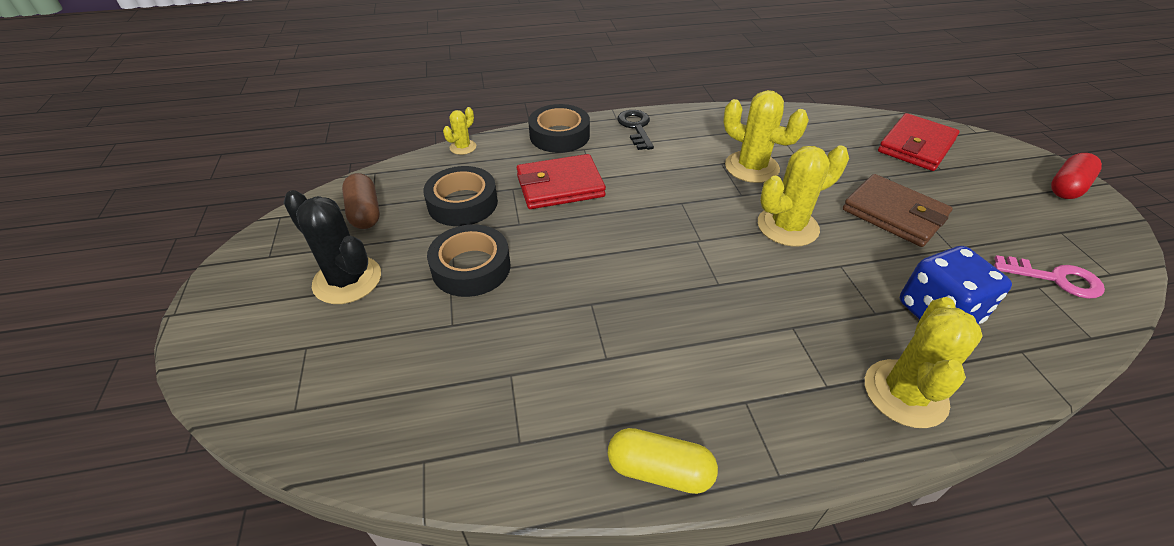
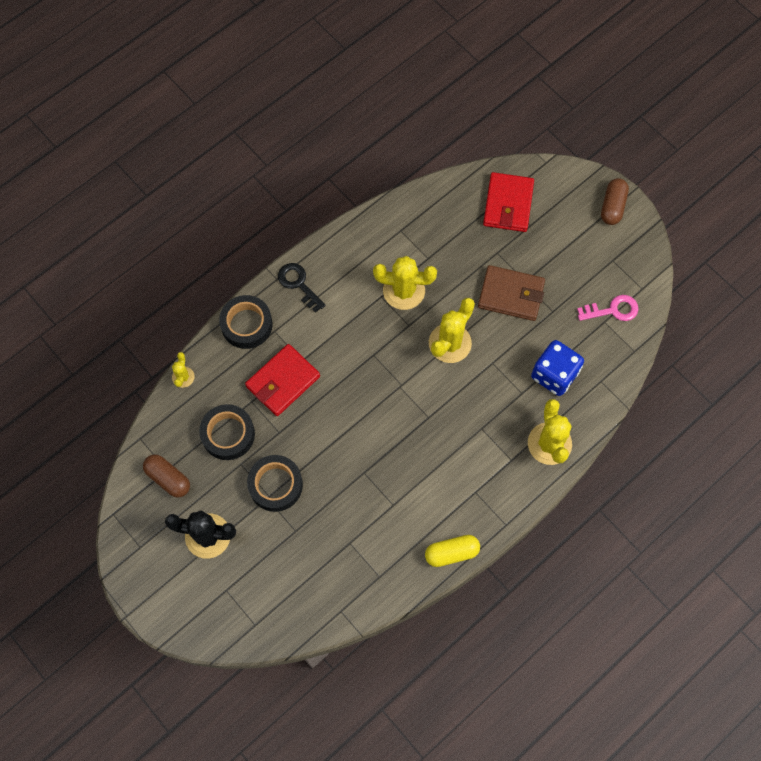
camera: 30 degrees left, 25 degrees up
(1067, 187) = (612, 206): red capsule -> brown capsule

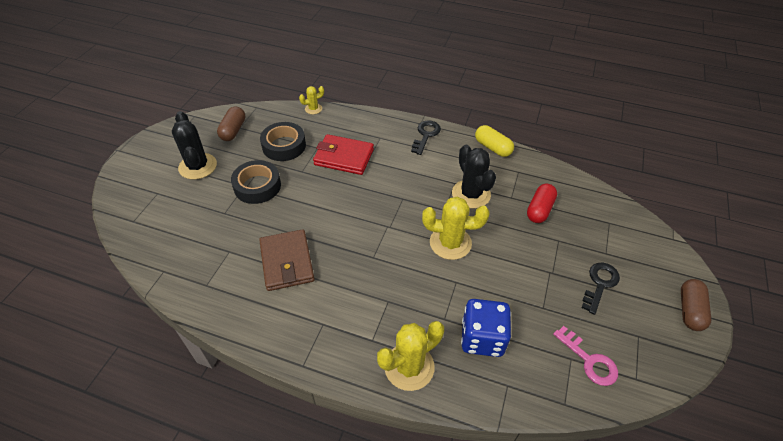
camera: 60 degrees right, 20 degrees down
(246, 324) = (374, 122): black tape -> none
(404, 291) = (471, 194): yellow cactus -> black cactus
(451, 553) = (252, 331): yellow capsule -> yellow capsule (492, 147)
(456, 244) = (539, 210): none -> red capsule
(508, 204) = (608, 229): red wallet -> none
(511, 295) = (530, 267): brown wallet -> brown wallet (287, 262)
(555, 253) = (599, 284): none -> black key
(612, 206) = (689, 310): brown capsule -> brown capsule turned 60 degrees counterclockwise

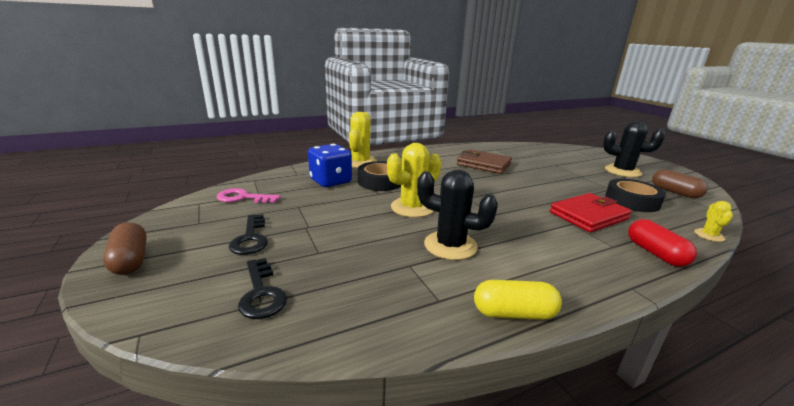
camera: 135 degrees right, 25 degrees down
(257, 186) = (576, 178): black tape -> black tape (380, 181)
(425, 135) = (595, 276): black key -> black key (261, 293)
(539, 210) = (365, 269): red capsule -> red capsule (655, 253)

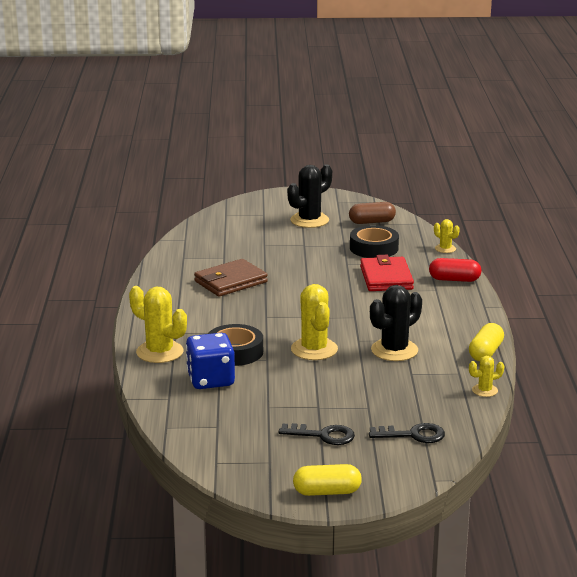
camera: 65 degrees left, 0 degrees up
(130, 260) = (327, 492): brown capsule -> yellow capsule
(243, 198) = (221, 436): pink key -> none
(407, 334) = (485, 390): none -> yellow cactus

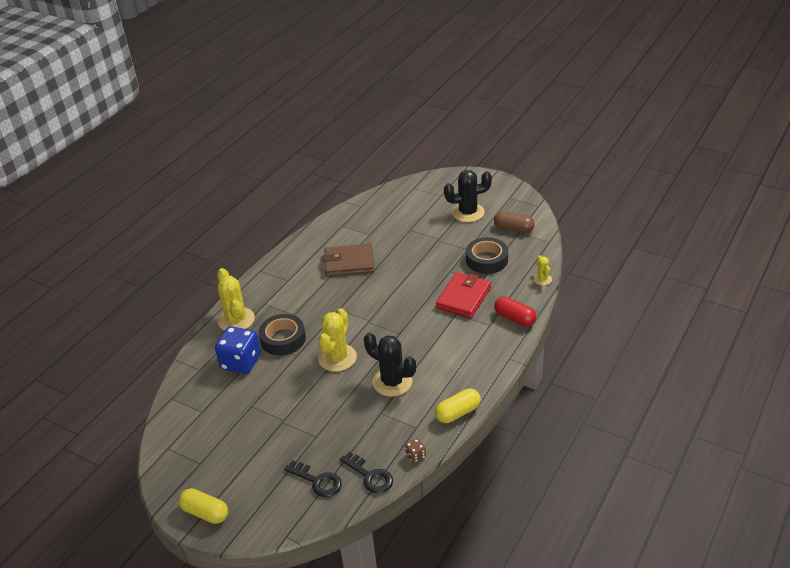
camera: 35 degrees right, 15 degrees up
(323, 435) = (258, 452): black key -> black key (370, 476)
(394, 350) = (392, 382): black cactus -> black cactus turned 45 degrees clockwise
(485, 390) = (415, 456): yellow cactus -> brown dice

